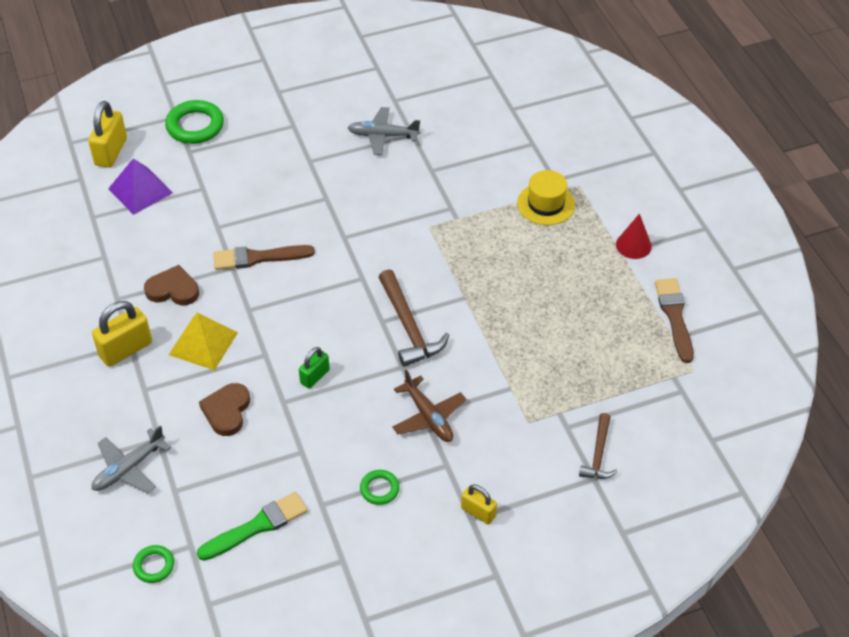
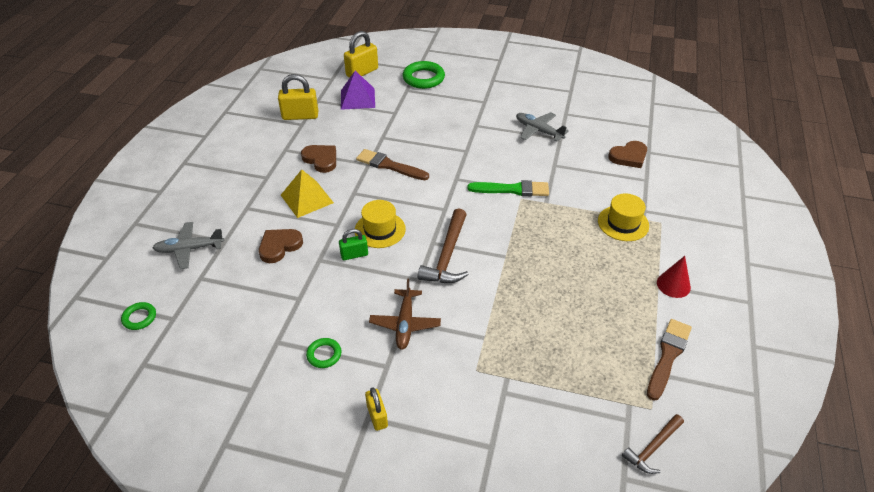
camera: 35 degrees right, 5 degrees down
(126, 349) = (260, 180): yellow padlock -> yellow padlock (300, 116)
(257, 526) = (223, 331): green brush -> green brush (512, 189)
(316, 336) = (380, 230): none -> yellow hat
(497, 124) = (629, 157): none -> brown heart
(598, 454) = (511, 429): brown hammer -> brown hammer (653, 448)

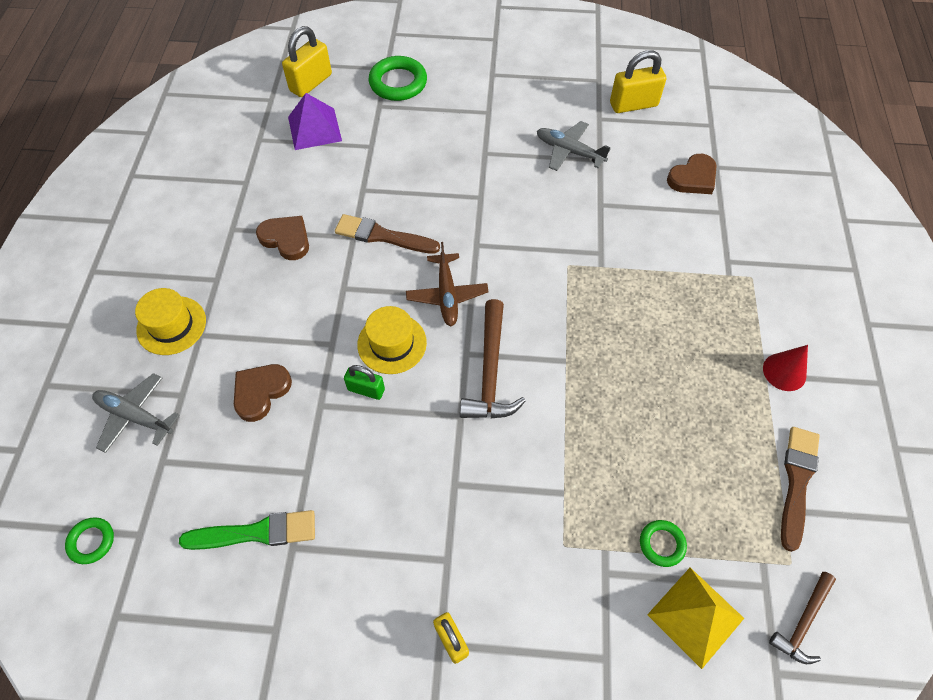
camera: 10 degrees left, 15 degrees up
(189, 249) = (135, 416): grey plane -> grey plane turned 45 degrees clockwise
(300, 116) = (240, 169): yellow padlock -> yellow padlock (633, 104)
(307, 198) = (281, 307): yellow pyramid -> yellow pyramid (695, 616)
(324, 355) = (360, 557): green ring -> green ring (662, 544)
(354, 255) = (366, 389): green padlock -> green padlock turned 45 degrees clockwise
(405, 324) = (457, 489): brown plane -> brown plane (447, 295)
(512, 189) = (554, 252): green brush -> green brush (256, 532)
(623, 223) = (705, 285): yellow hat -> yellow hat (171, 325)

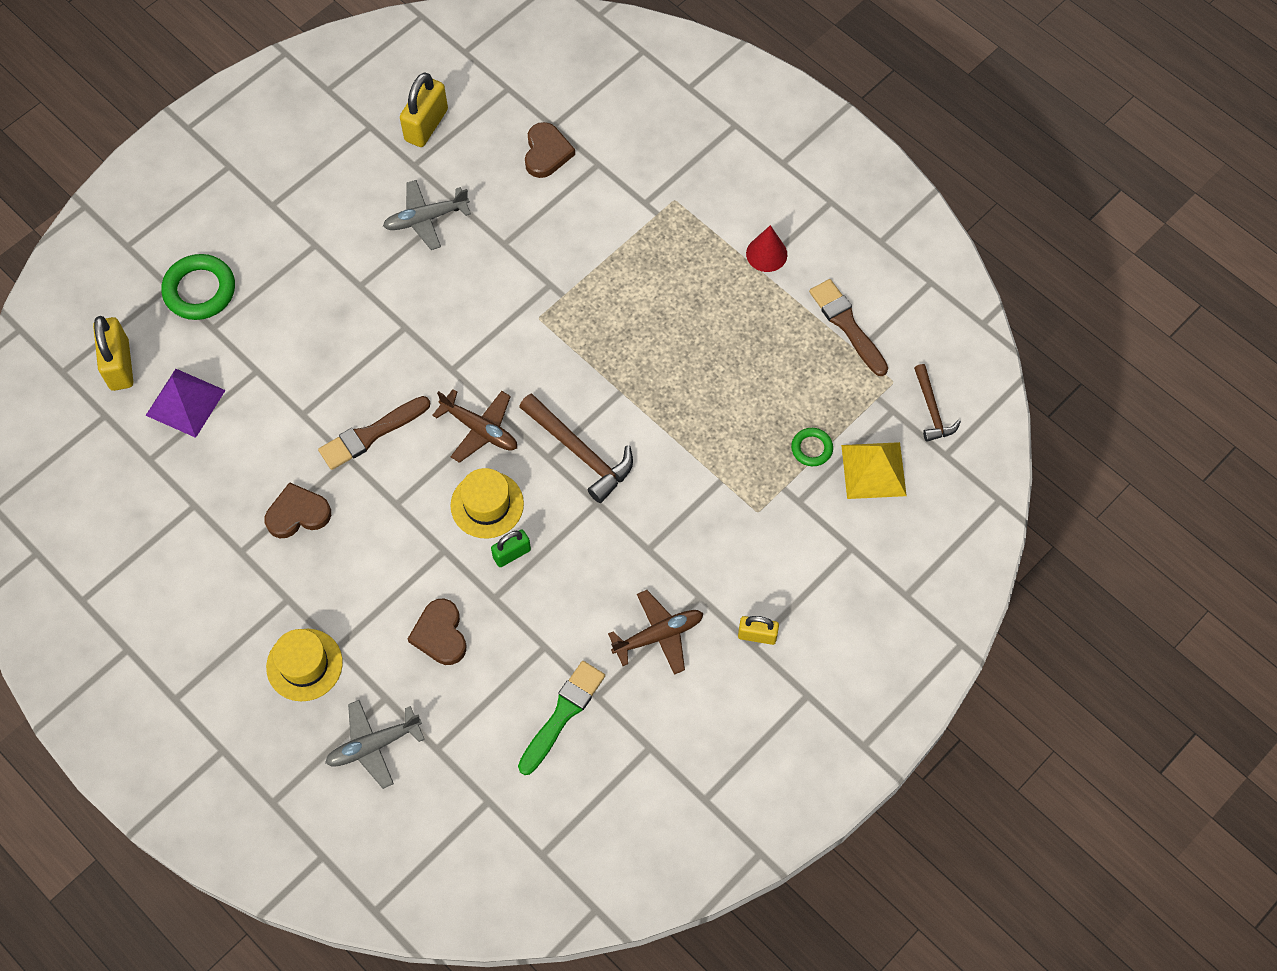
camera: 50 degrees left, 5 degrees up
(91, 541) = (463, 840): green ring -> none
(384, 554) = (659, 635): none -> brown plane

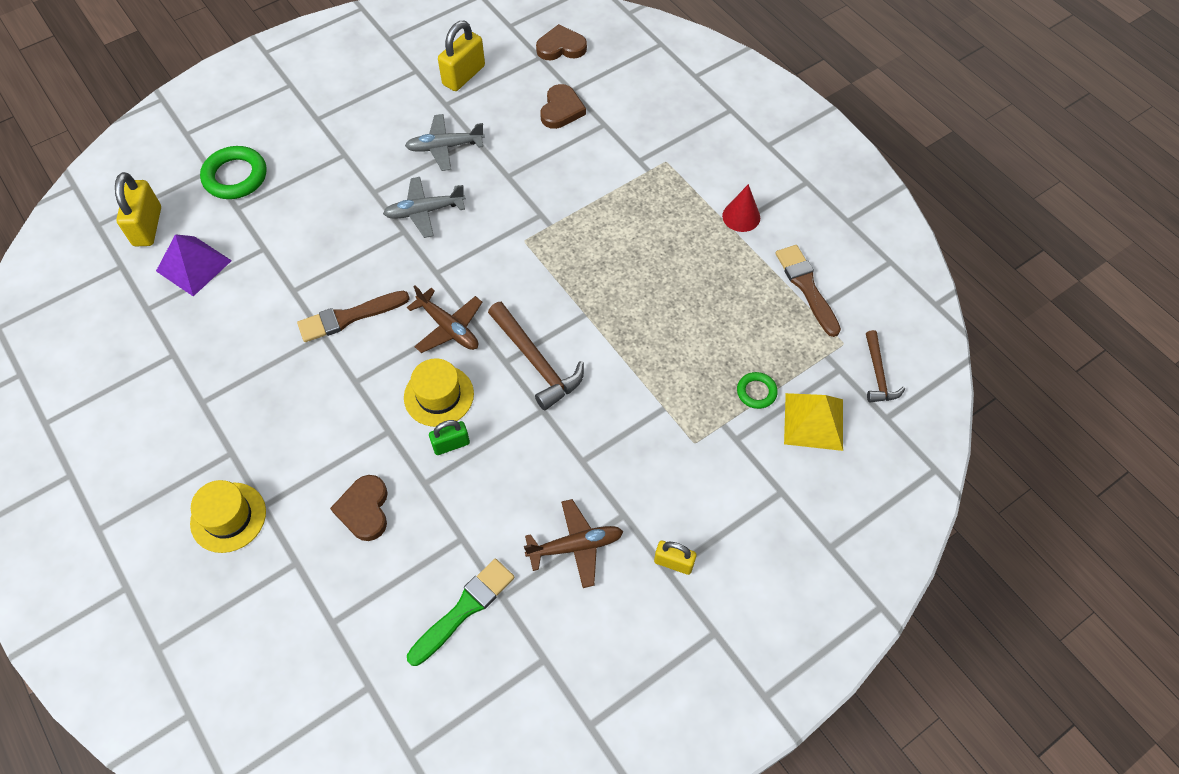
camera: 10 degrees right, 5 degrees down
(297, 514) = (263, 376): brown heart -> brown heart (561, 47)
(373, 745) = (271, 608): grey plane -> grey plane (424, 211)

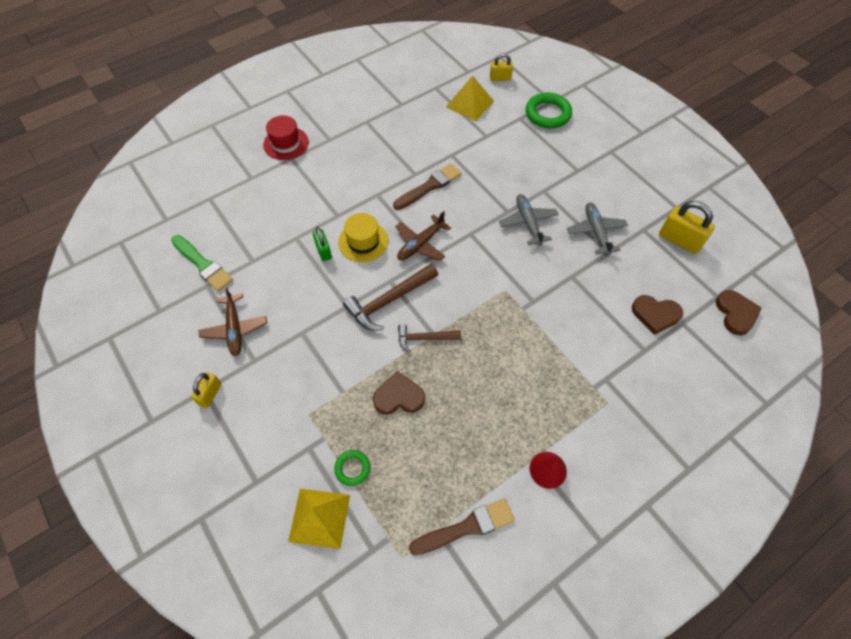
camera: 90 degrees right, 0 degrees up
(147, 226) = (500, 78): yellow padlock -> yellow padlock, size x0.61
(194, 266) = (470, 104): purple pyramid -> yellow pyramid
(228, 517) = (286, 143): yellow hat -> red hat
(349, 317) = (429, 186): brown brush -> brown brush turned 75 degrees clockwise
(364, 509) = (281, 207): brown heart -> brown heart (399, 397)
(878, 374) = (365, 589): brown hammer -> brown hammer (424, 338)

